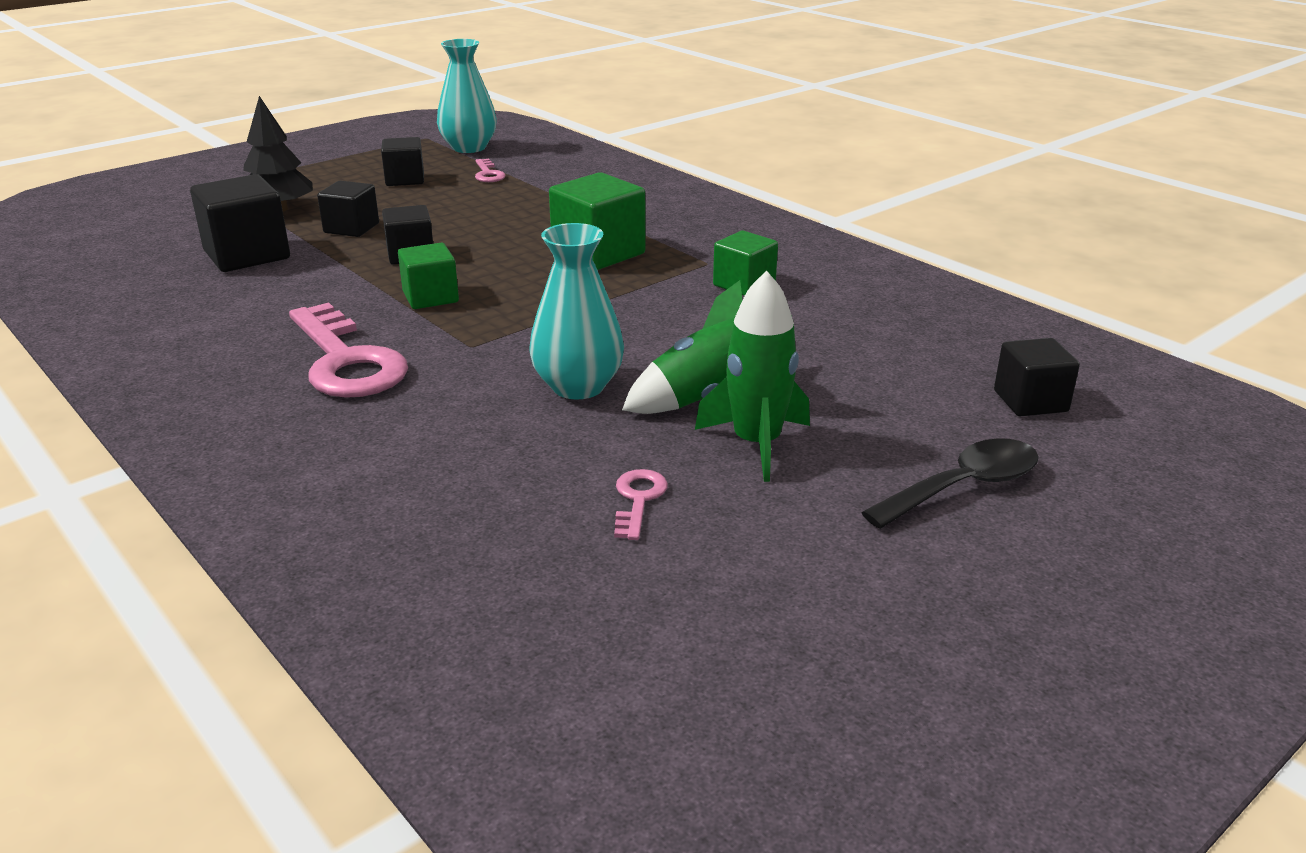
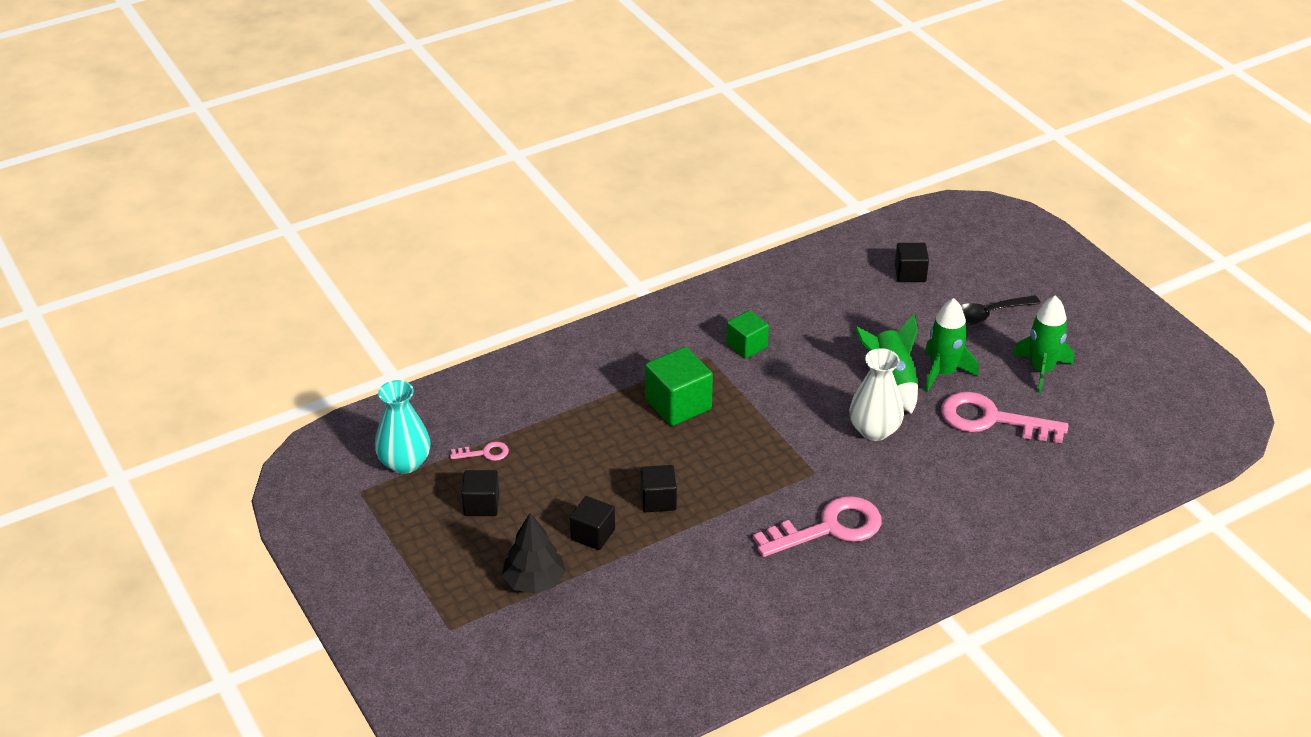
camera: 80 degrees left, 10 degrees up
(247, 255) = (636, 592): black cube -> none
(430, 297) = (737, 490): green cube -> none
(578, 386) = (874, 430): turquoise vase -> white vase
(638, 500) = (991, 419): pink key -> pink key, size x2.20
(822, 560) = (1041, 370): none -> green rocket
(964, 486) = (986, 315): black spoon -> black spoon turned 90 degrees counterclockwise

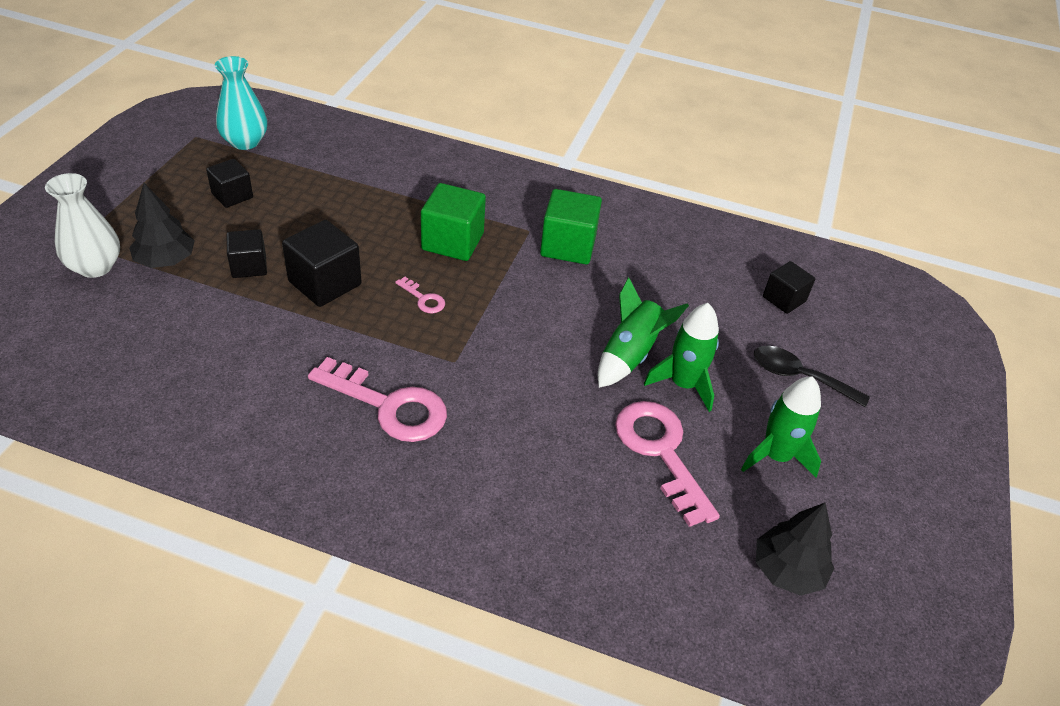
camera: 45 degrees right, 5 degrees up
(485, 453) = (292, 172): pink key -> pink key (423, 299)
(658, 500) = (325, 283): black cube -> black cube, size x1.58
(747, 345) = (568, 246): green cube -> green cube, size x1.58
(874, 430) = (552, 374): white vase -> white vase (95, 267)
(1127, 422) = (787, 570): none -> black tree

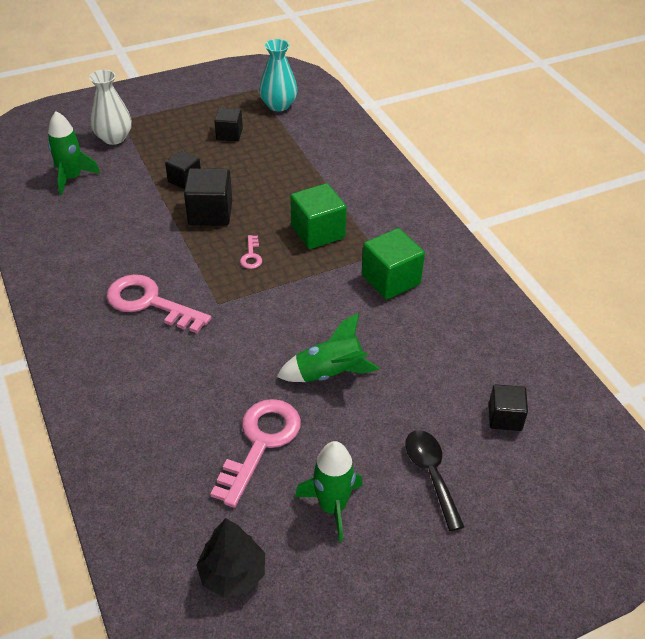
camera: 50 degrees right, 0 degrees up
(166, 260) = (149, 153): black tree -> none
(389, 406) = (150, 303): pink key -> pink key turned 135 degrees clockwise
(683, 384) = (338, 416): green rocket -> green rocket (72, 178)

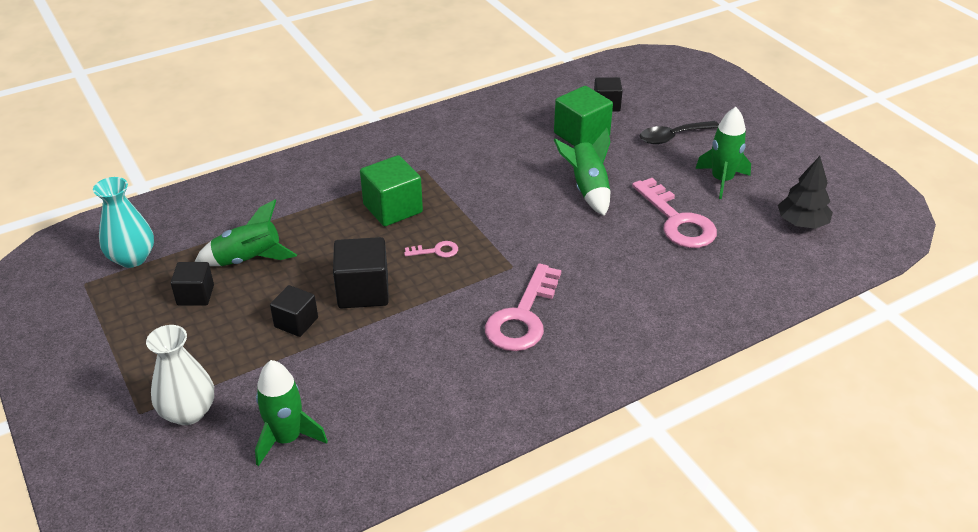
camera: 95 degrees left, 5 degrees down
(261, 443) = (677, 221): pink key -> pink key turned 135 degrees counterclockwise
(263, 156) = (248, 260): none -> green rocket
(390, 279) = (460, 161): green cube -> green cube (581, 135)

